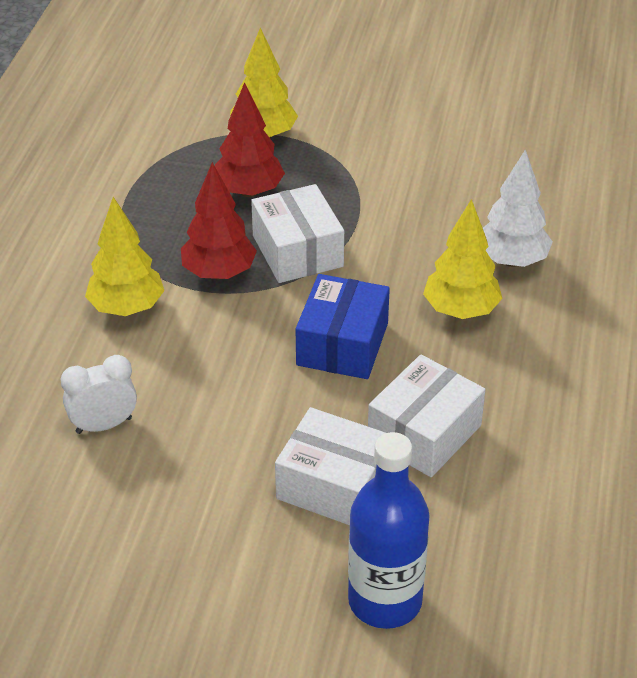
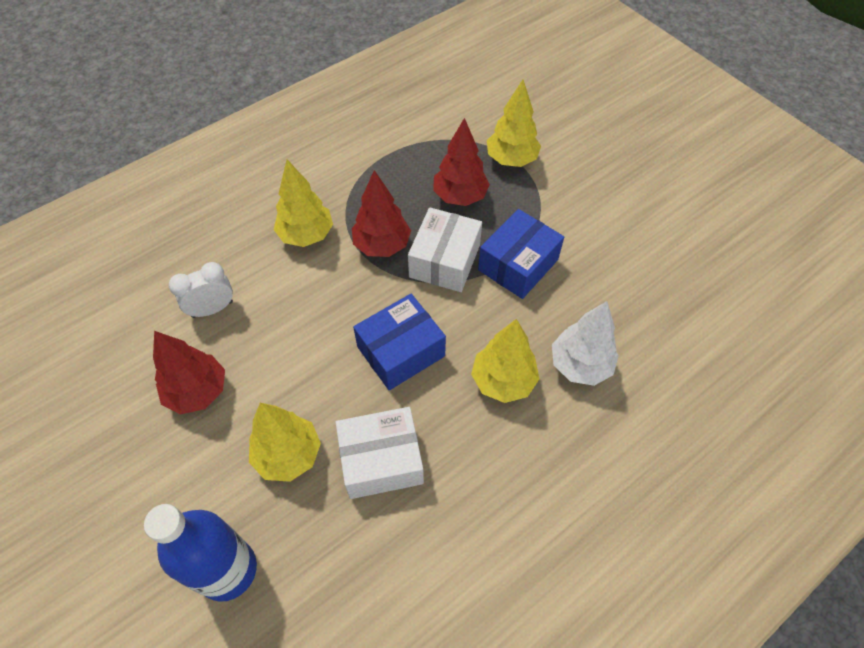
camera: 40 degrees right, 15 degrees up
(104, 425) = (212, 309): white clock -> white clock turned 45 degrees counterclockwise
(178, 498) = (197, 392): none -> red tree
(334, 485) = (288, 455): white box -> yellow tree
(370, 216) = (518, 265): none -> blue box

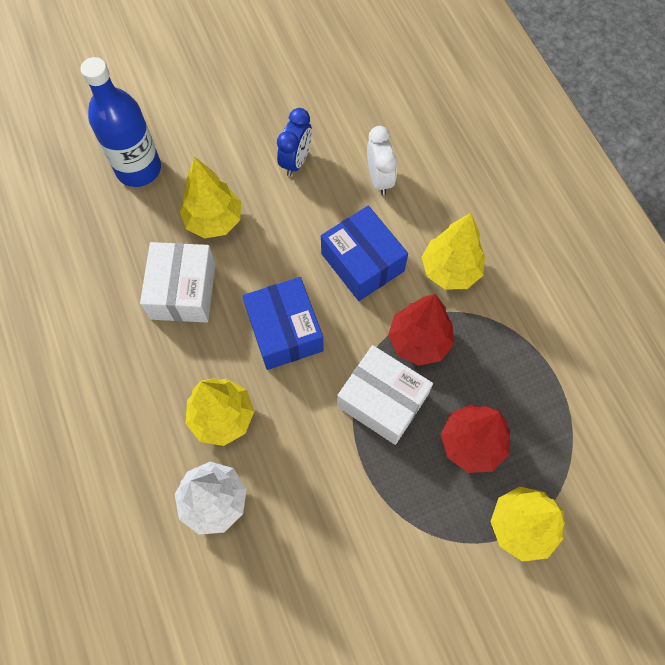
camera: 105 degrees right, 10 degrees up
(197, 392) = (296, 161): red tree -> blue clock
(518, 265) = (357, 479): blue box -> blue box (362, 262)

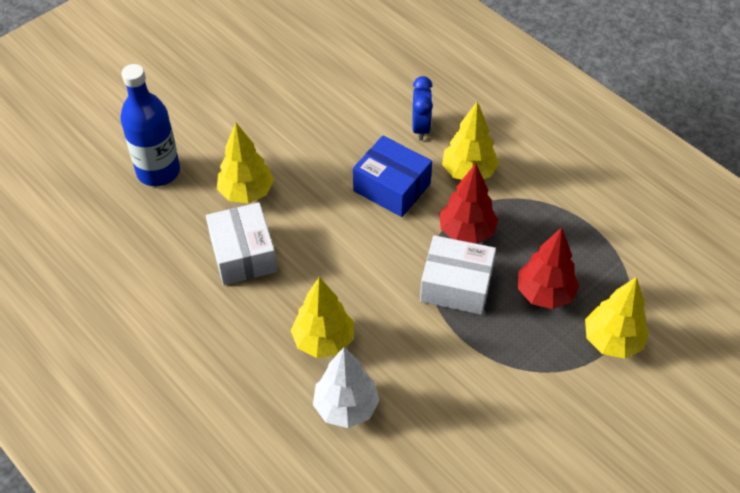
camera: 20 degrees left, 15 degrees down
(284, 331) = (348, 258): blue box -> none
(296, 161) = (299, 127): blue clock -> blue clock (421, 128)
(379, 179) = (377, 121): white clock -> none

